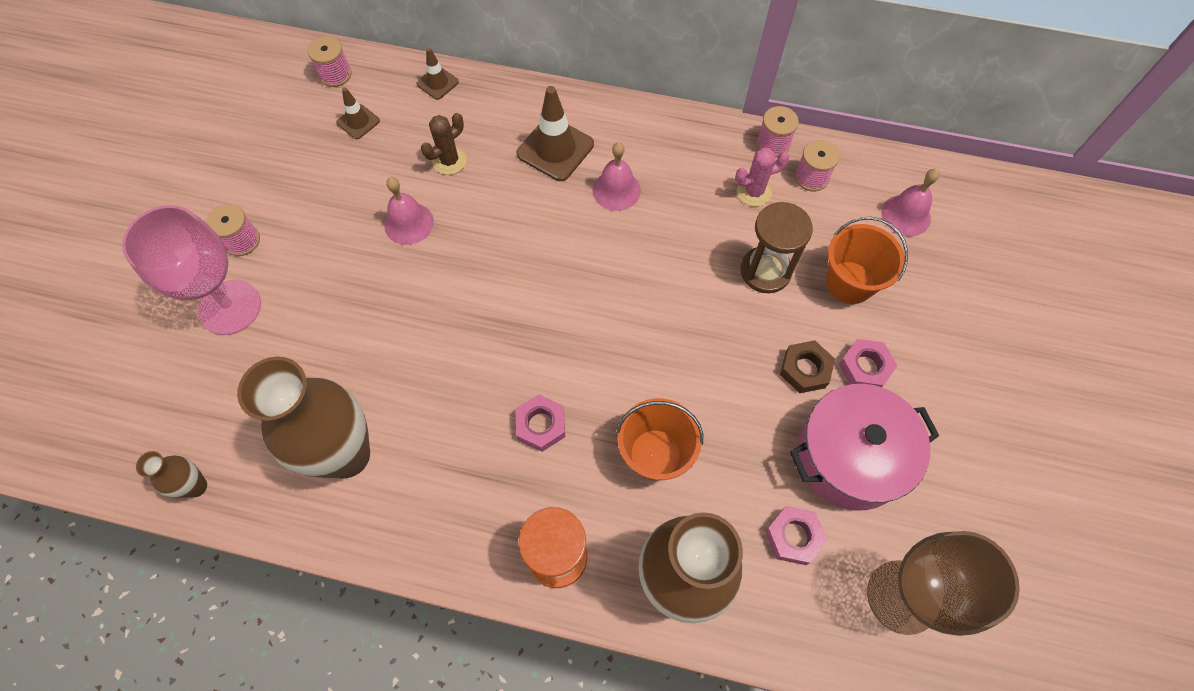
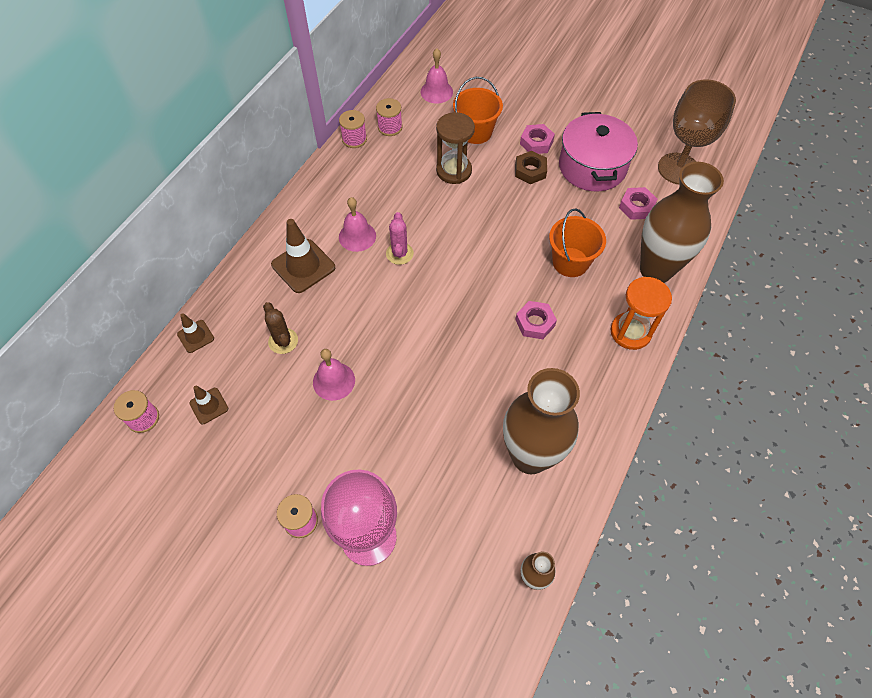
camera: 75 degrees left, 5 degrees down
(753, 192) = (390, 160): pink cactus -> pink cactus (399, 253)

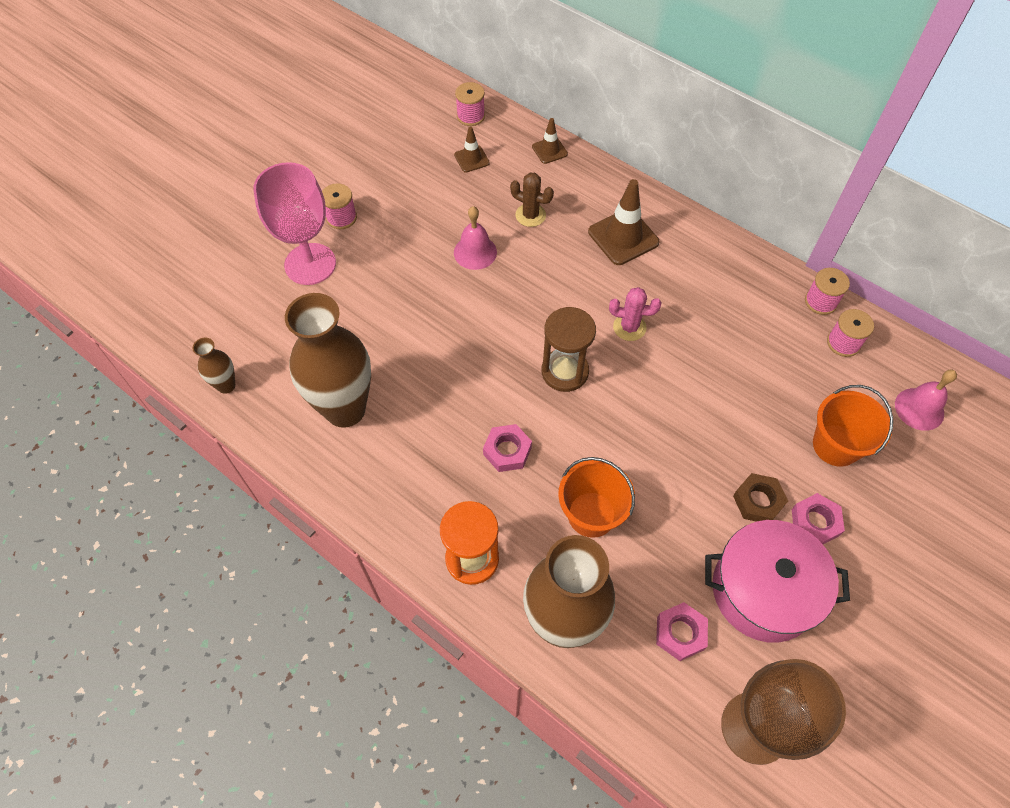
camera: 100 degrees right, 0 degrees up
(283, 341) = (530, 215): brown cactus -> brown cactus turned 45 degrees clockwise
(357, 236) = (660, 289): pink bell -> none
(454, 171) = (761, 405): brown hourglass -> brown hourglass (565, 371)

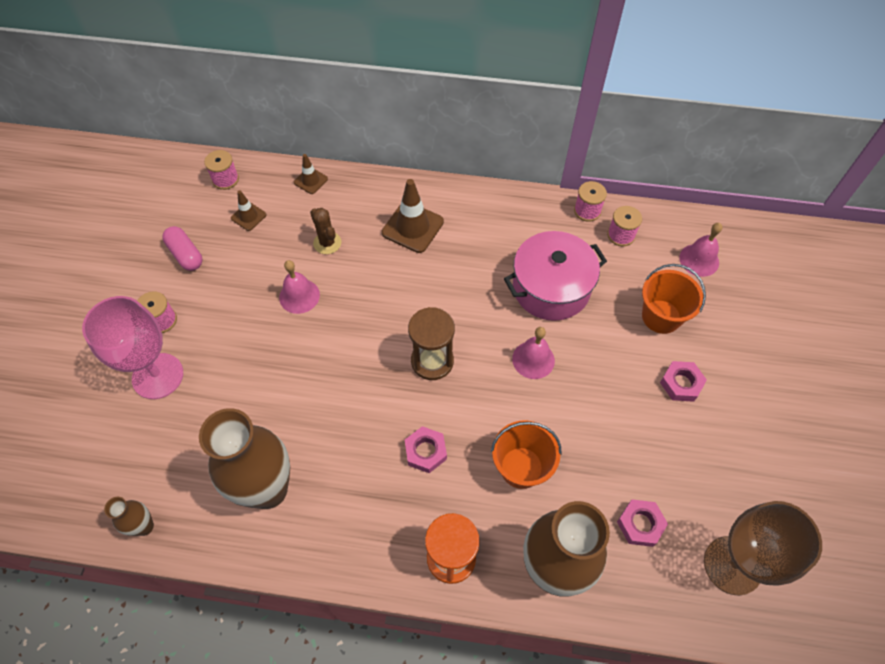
camera: 30 degrees left, 0 degrees up
(395, 169) = (185, 254): none -> pink capsule
(530, 215) = (327, 243): brown cactus -> brown cactus turned 60 degrees clockwise
(629, 327) = (461, 299): pink cactus -> none
(668, 420) = (533, 359): none -> pink bell
(758, 501) = (634, 389): brown nut -> none
(764, 590) = (677, 456): pink pot -> pink pot (551, 288)

